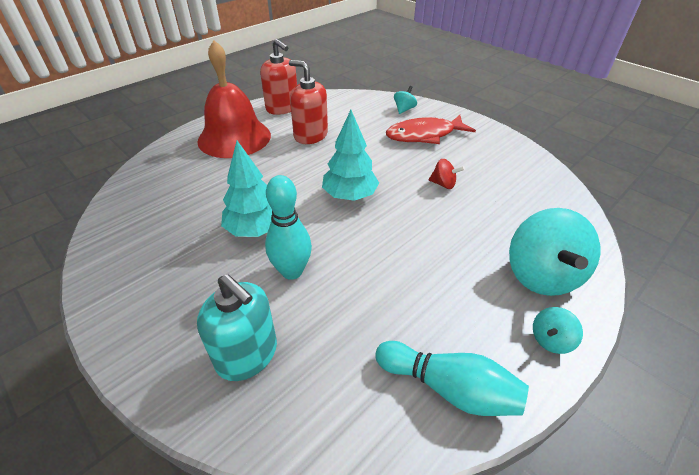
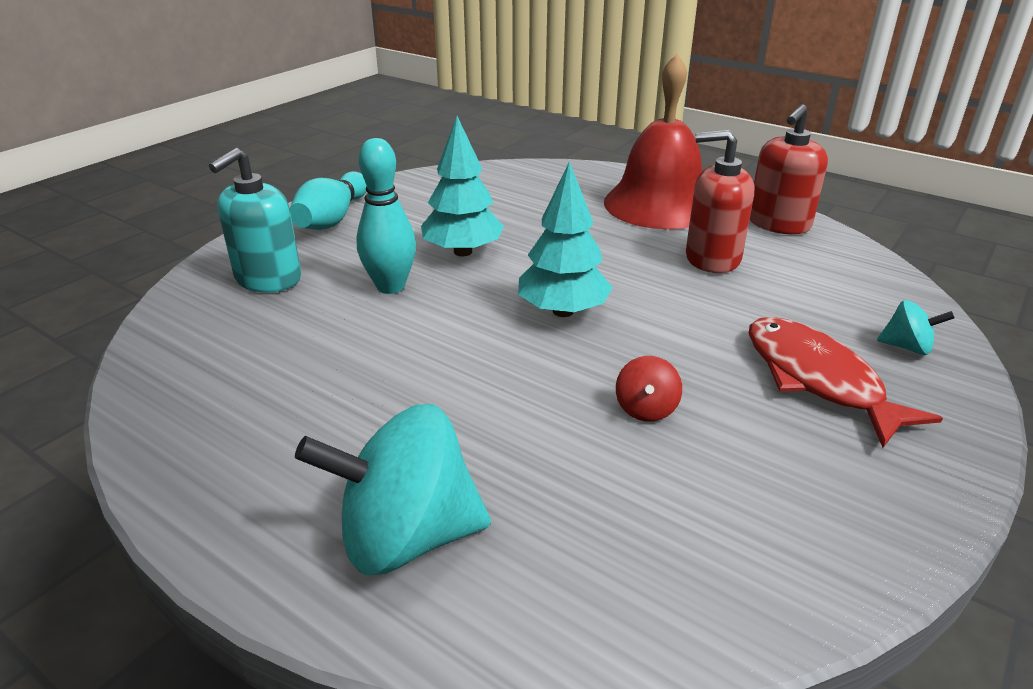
camera: 80 degrees right, 10 degrees down
(310, 135) = (712, 258): red soap dispenser -> red soap dispenser turned 105 degrees counterclockwise
(449, 388) = (195, 420): turquoise bowling pin -> turquoise bowling pin (332, 219)
(550, 340) = (255, 533): turquoise spinning top -> none

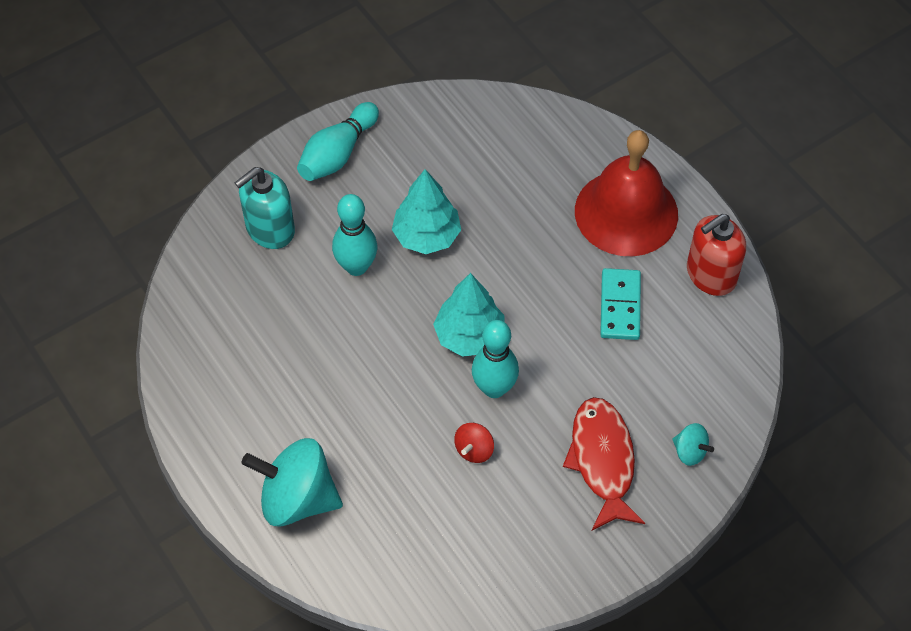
camera: 20 degrees right, 25 degrees up
(626, 346) = (494, 388): none -> turquoise bowling pin
(712, 258) = (620, 306): red soap dispenser -> turquoise domino

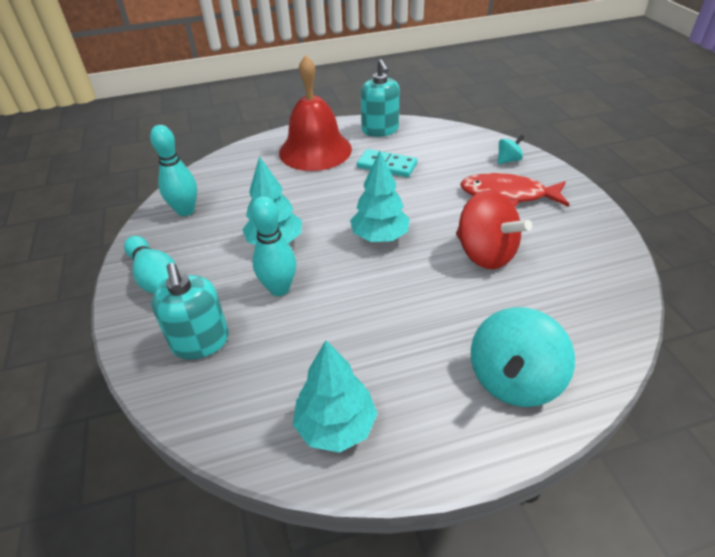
camera: 70 degrees left, 15 degrees down
(211, 366) = (336, 426): none -> turquoise tree
(474, 450) = (485, 254): red spinning top -> red spinning top, size x2.15
(494, 388) = (432, 233): turquoise bowling pin -> turquoise bowling pin (185, 211)
(711, 274) = (380, 130): red soap dispenser -> turquoise soap dispenser

